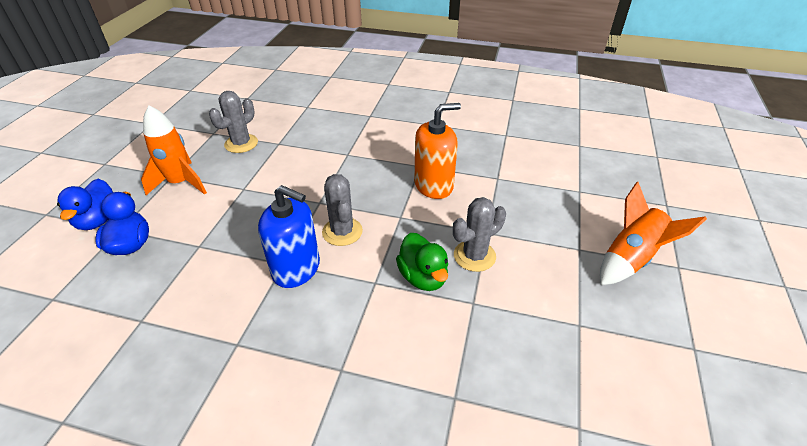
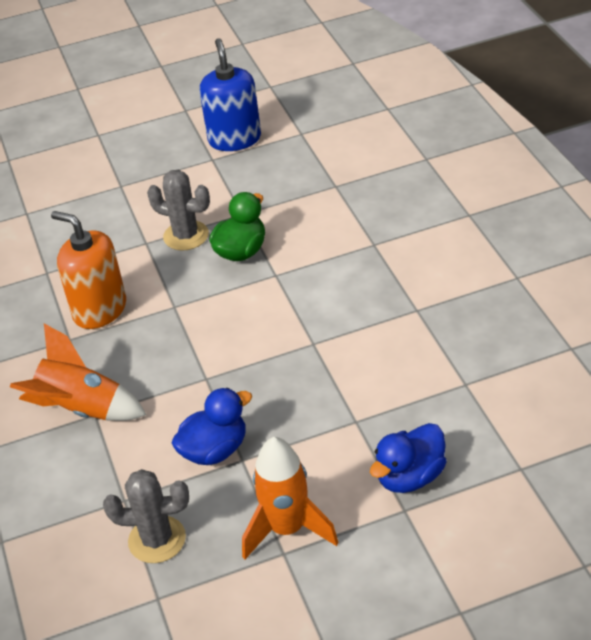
camera: 120 degrees left, 0 degrees up
(98, 220) = (413, 545): blue duck -> blue duck (215, 450)
(296, 268) = (310, 330): blue soap dispenser -> blue soap dispenser (234, 139)
(342, 232) = (234, 332): grey cactus -> none
(631, 258) = (108, 158): orange rocket -> orange rocket (81, 409)

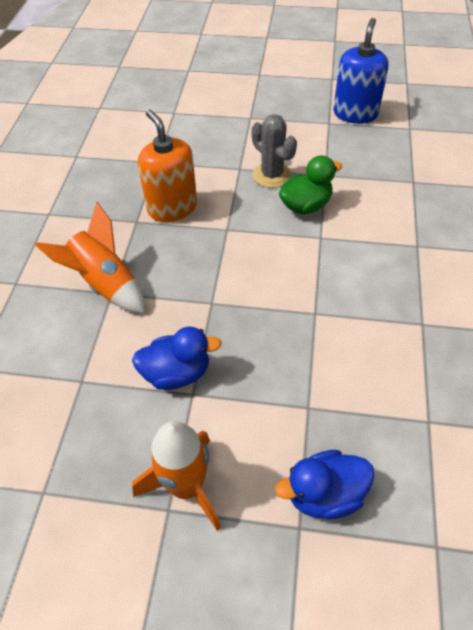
camera: 25 degrees right, 10 degrees up
(157, 540) = (80, 434): grey cactus -> none

